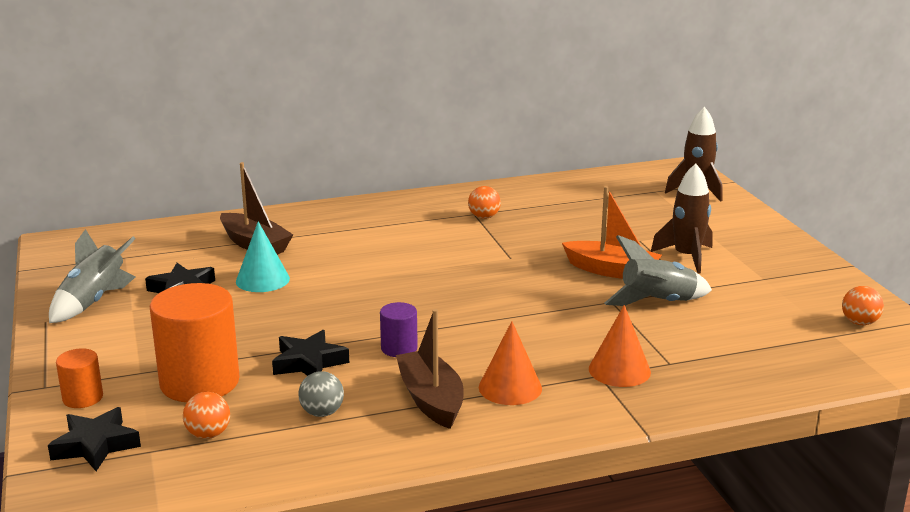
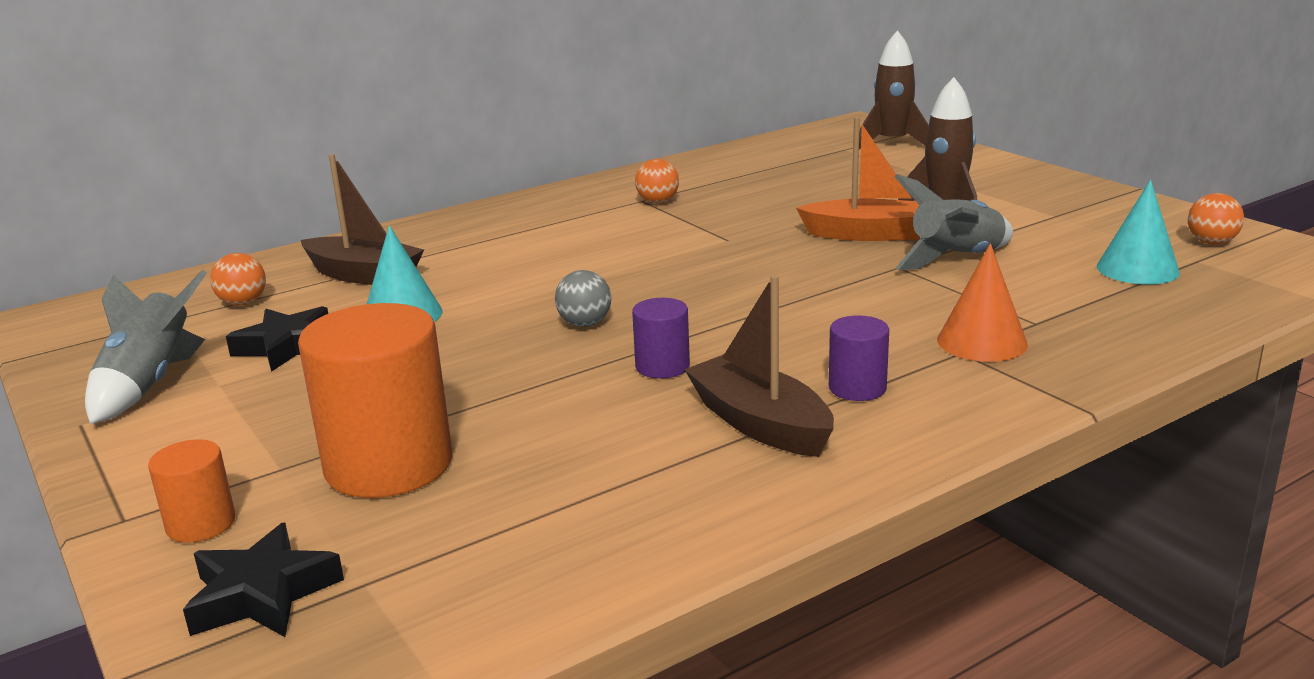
camera: 15 degrees left, 0 degrees up
(208, 434) = (449, 538): orange ball -> orange ball (243, 303)
(309, 362) = (543, 407): black star -> none
(322, 413) = (611, 471): grey ball -> grey ball (585, 324)
(510, 387) = (857, 388): orange cone -> purple cylinder
(781, 334) = (1137, 269): none -> turquoise cone

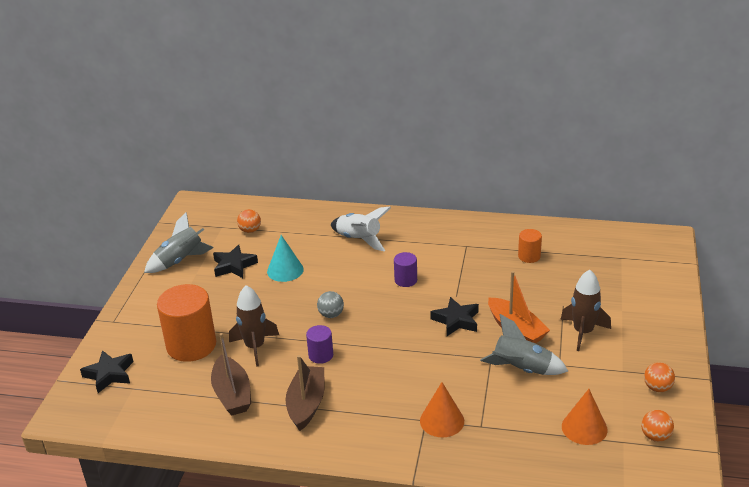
camera: 45 degrees right, 10 degrees up
(201, 524) = (126, 336): orange cylinder -> orange cylinder (529, 256)
(364, 275) = (303, 237): brown boat -> brown boat (232, 394)
(469, 246) = (359, 239): none -> white rocket
(657, 202) = (470, 251): orange ball -> orange ball (657, 388)
(779, 257) = (456, 320): none -> black star
(857, 388) = (361, 411): purple cylinder -> purple cylinder (405, 280)
(892, 143) = (653, 266): brown rocket -> brown rocket (255, 347)
(1137, 269) = (584, 428): turquoise cone -> orange cone

